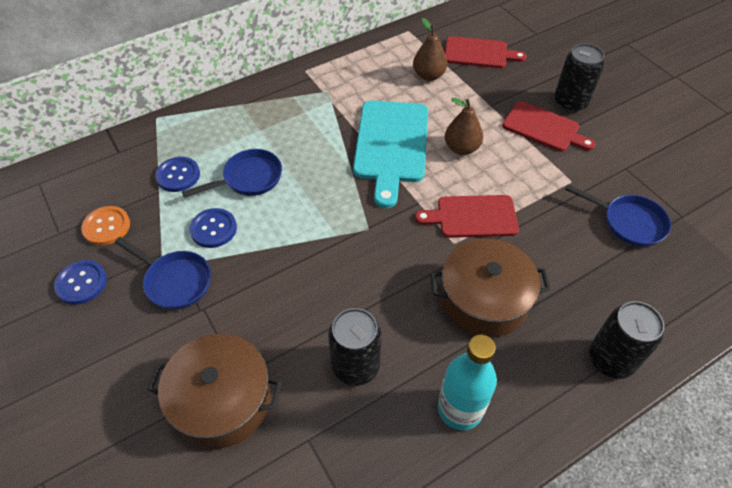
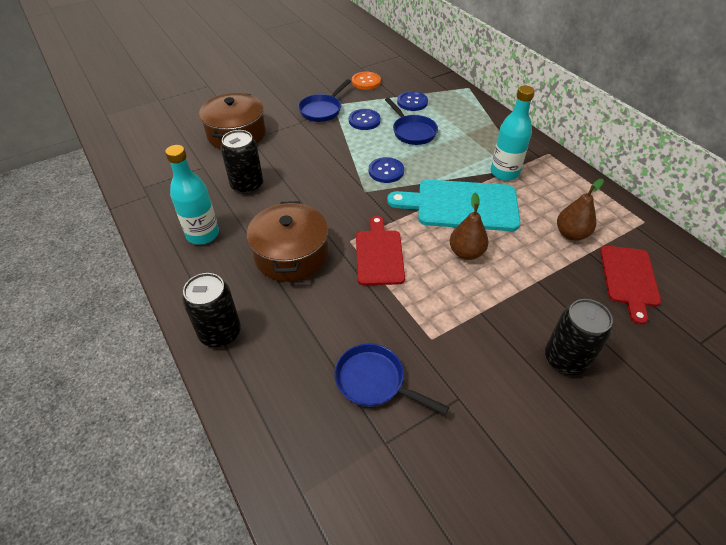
camera: 90 degrees right, 5 degrees down
(81, 283) = (324, 79): blue button -> blue button (386, 171)
(337, 107) = (504, 173): none -> turquoise bottle
(544, 128) = (512, 325): red cutting board -> none
(628, 222) = (374, 382): blue pan -> blue pan turned 90 degrees clockwise

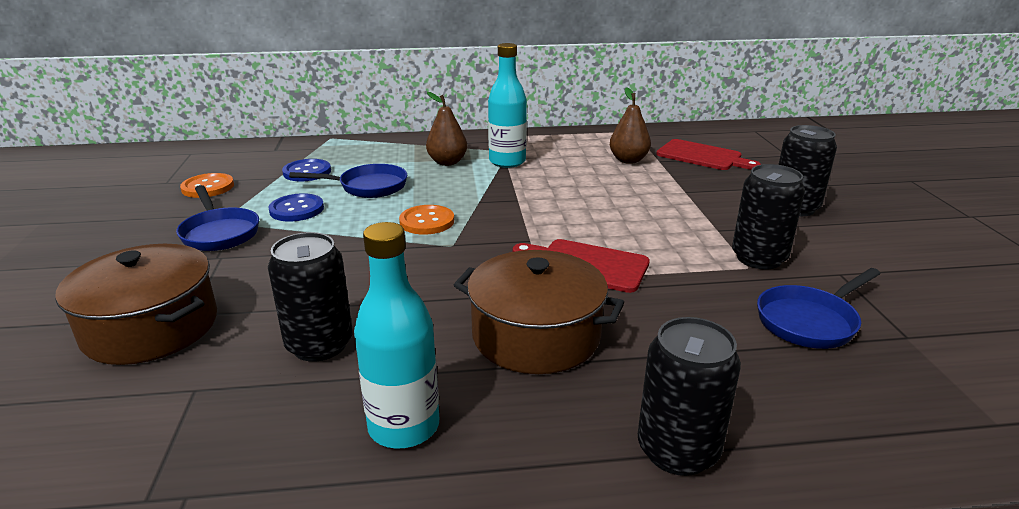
camera: 65 degrees left, 20 degrees down
(386, 171) = (427, 221): blue button -> orange button
(449, 343) = (758, 258): none -> black can
(461, 205) = (539, 196): turquoise cutting board -> none
(466, 253) = (620, 213): brown pear -> brown pear (447, 162)

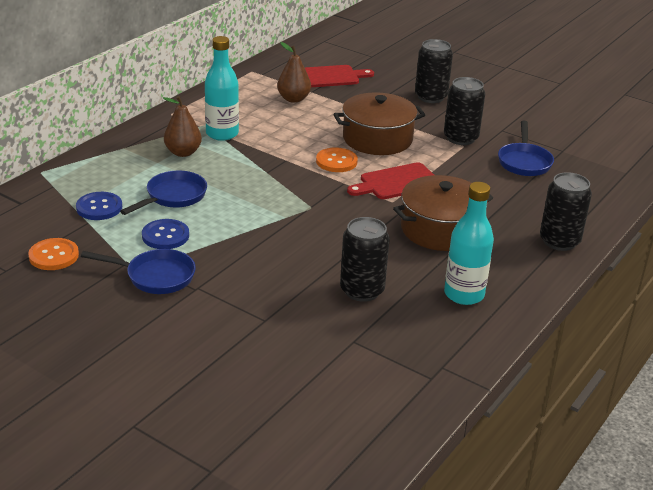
camera: 50 degrees left, 5 degrees up
(151, 327) = (261, 337): brown pot -> brown pot (377, 139)
(427, 221) = (266, 201): orange button -> orange button (336, 161)

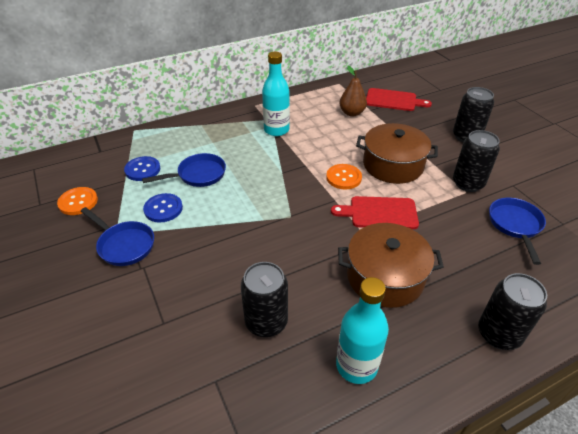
camera: 30 degrees right, 10 degrees up
(183, 152) = (236, 139): brown pear -> none
(524, 162) = (515, 225): blue pan -> blue pan turned 150 degrees clockwise

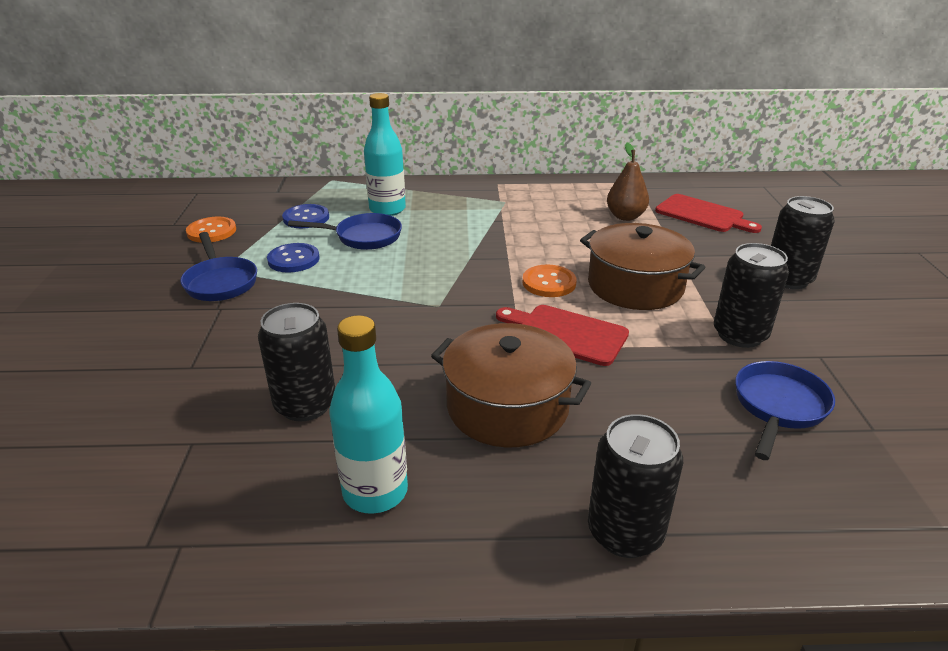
camera: 25 degrees right, 10 degrees down
(276, 130) = (502, 214): turquoise bottle -> turquoise bottle (387, 209)

